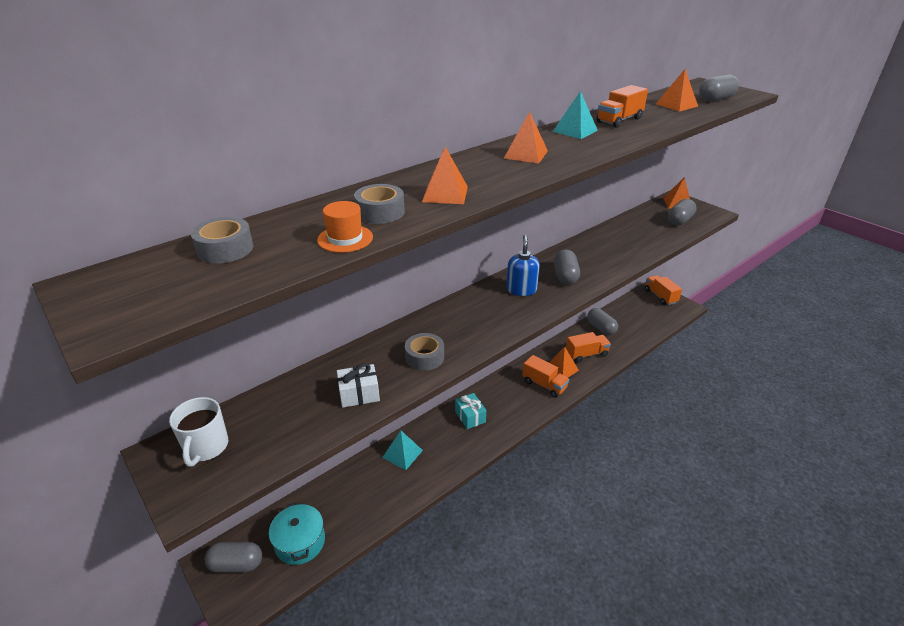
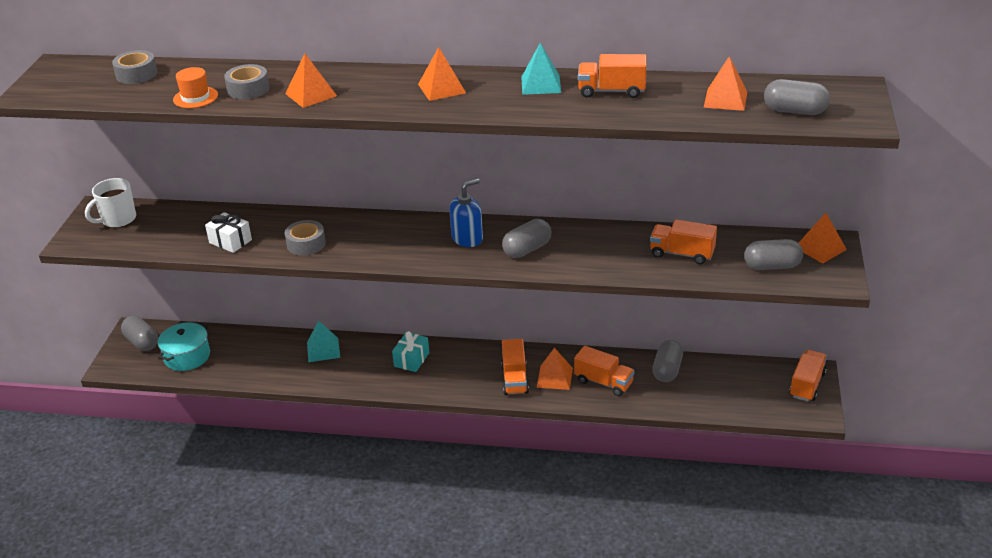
camera: 50 degrees right, 0 degrees up
(636, 236) = (682, 254): none -> orange truck

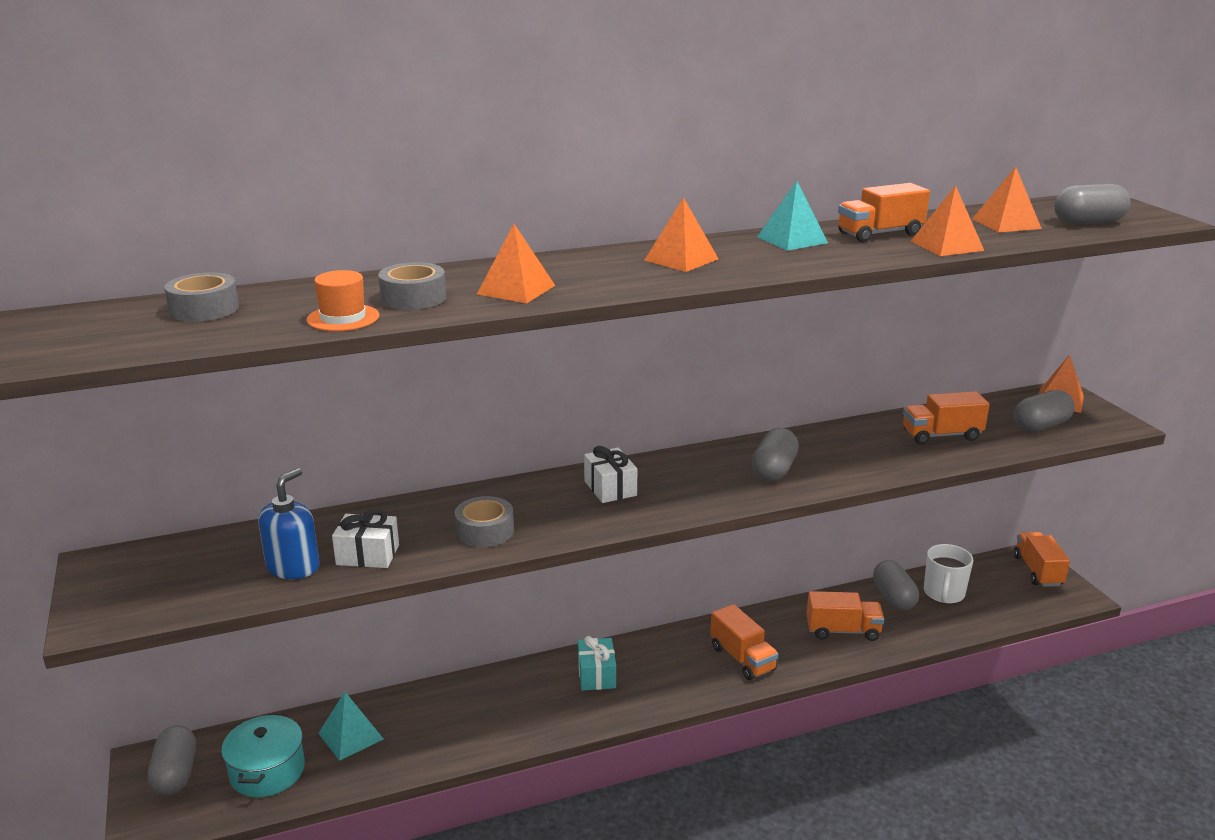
camera: 30 degrees left, 10 degrees down
(118, 220) = (150, 571): white mug -> white mug (943, 594)
(142, 342) = (175, 774): grey capsule -> grey capsule turned 60 degrees clockwise
(323, 350) = (467, 699): turquoise pyramid -> turquoise pyramid (351, 736)
(407, 234) = (610, 488): none -> white gift
(467, 238) = (690, 475): blue soap dispenser -> blue soap dispenser (293, 567)
(555, 377) = (785, 642): orange pyramid -> orange pyramid (947, 246)

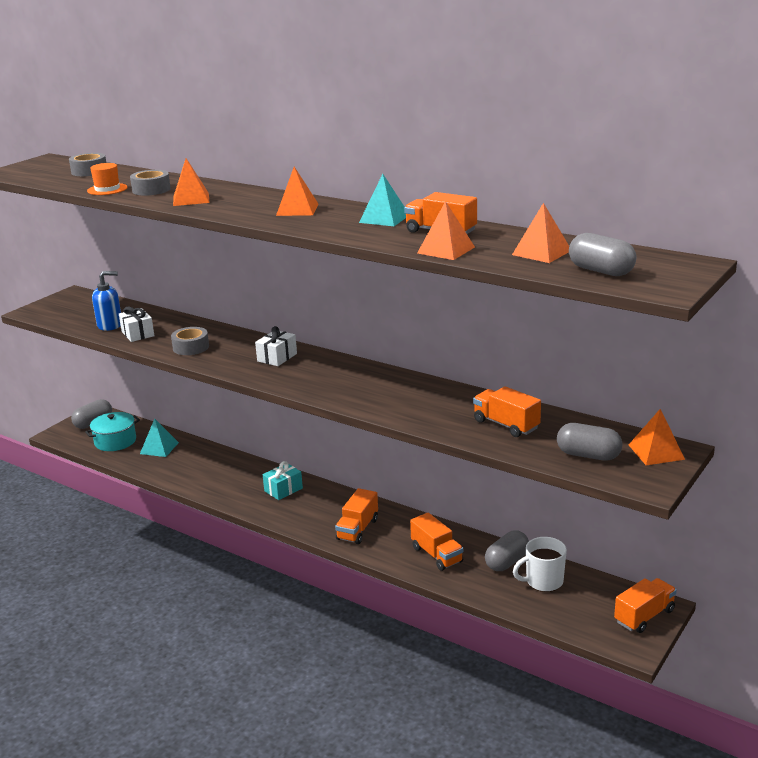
camera: 55 degrees right, 0 degrees up
(774, 470) = (365, 390): grey capsule -> none

